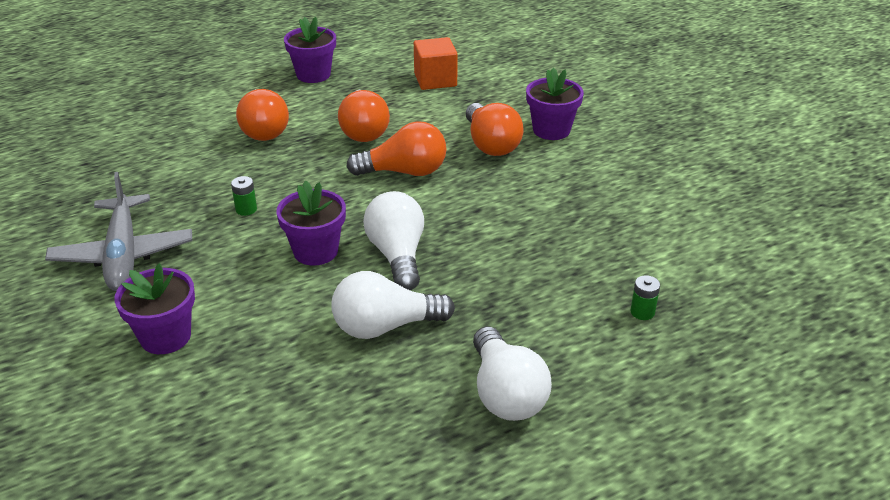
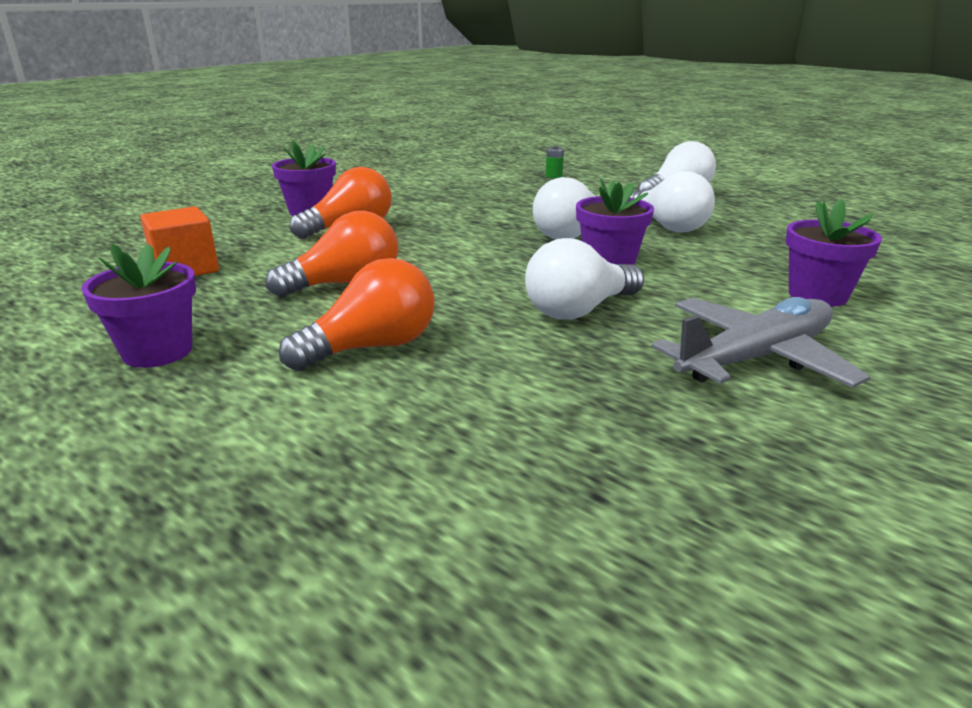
camera: 110 degrees left, 10 degrees down
(246, 209) = (579, 310): green battery -> white light bulb
(404, 172) = (430, 252): orange light bulb -> none

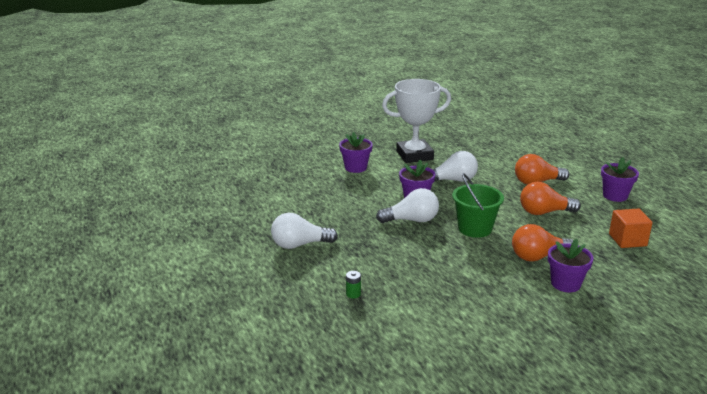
camera: 155 degrees left, 0 degrees up
(465, 242) = (475, 228): none -> green bucket
(667, 226) = (354, 216): white light bulb -> none
(756, 358) = (414, 155): grey plane -> white trophy

